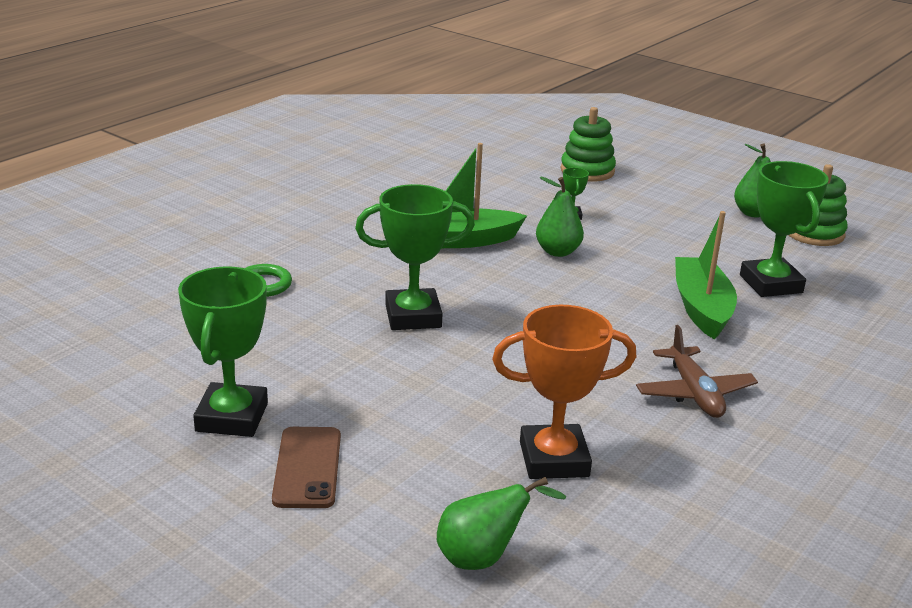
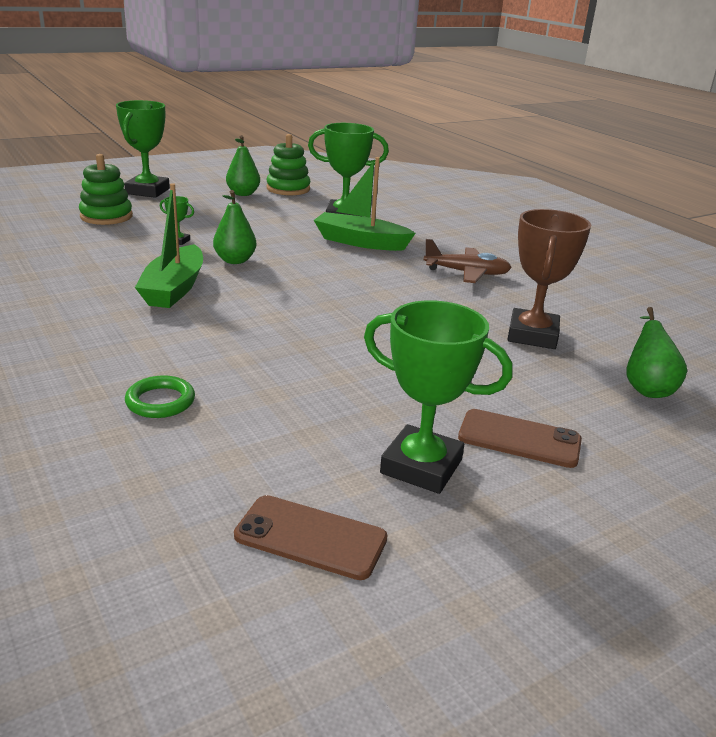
camera: 70 degrees left, 0 degrees up
(118, 382) = (311, 537): none -> brown phone
(413, 316) = (293, 339): green trophy -> green trophy (147, 191)
(554, 459) = (532, 335): orange trophy -> brown trophy

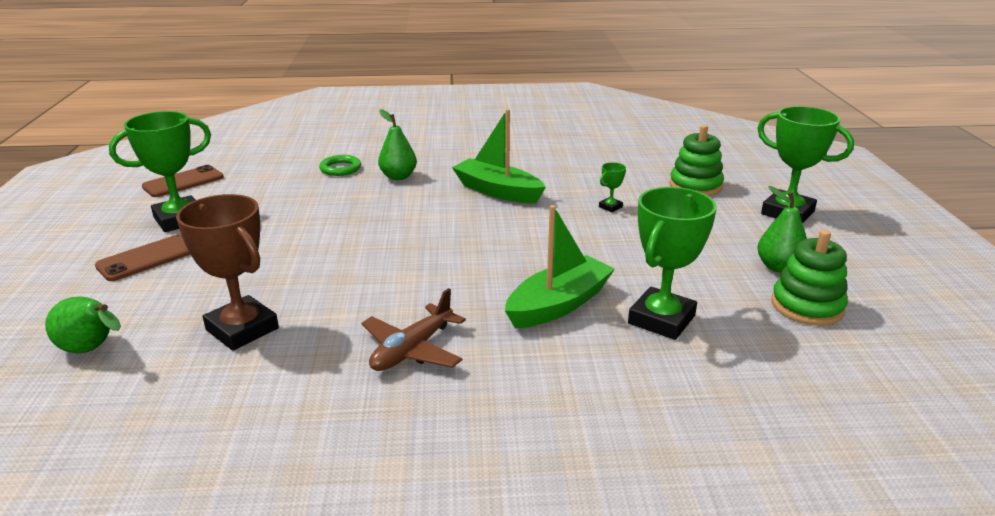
camera: 120 degrees right, 0 degrees up
(235, 260) = (543, 223): green pear -> green pear (398, 176)

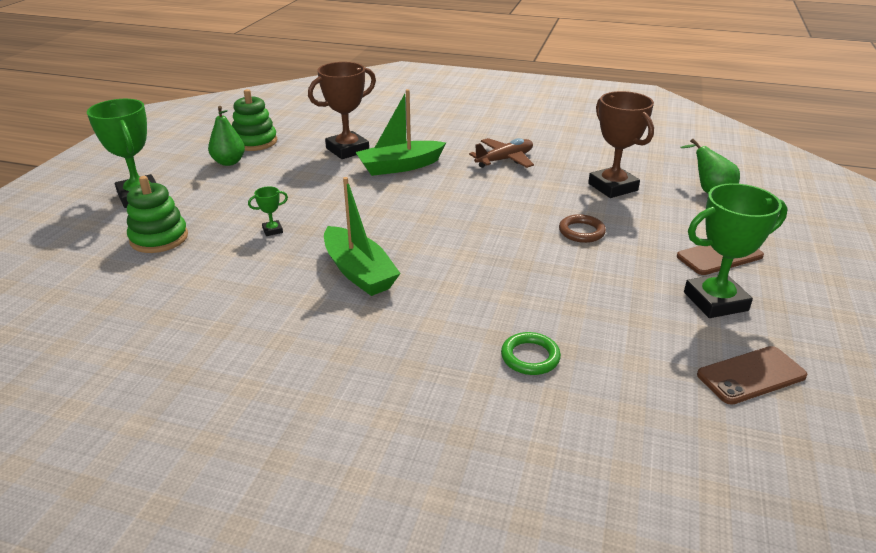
camera: 160 degrees left, 5 degrees up
(295, 258) = (581, 232): none -> brown ring
(398, 176) = (457, 322): green pear -> none
(661, 319) = (347, 150): green trophy -> brown trophy

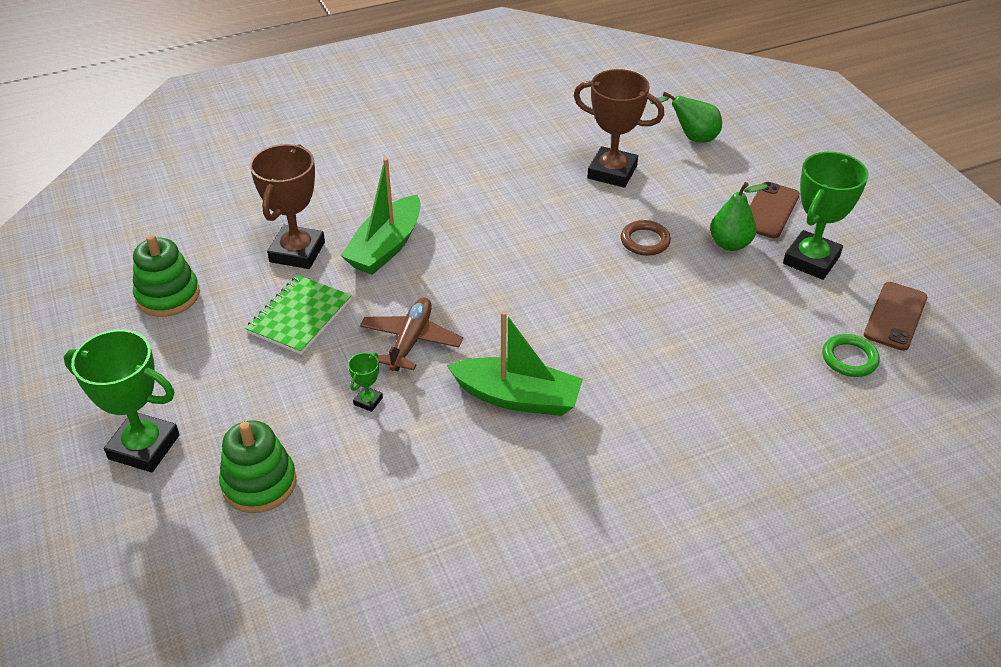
camera: 40 degrees left, 10 degrees up
(229, 162) = (181, 341): green pear -> green pear (730, 244)
(302, 177) = (299, 316): none -> green notebook
(504, 160) = (478, 185): brown plane -> brown plane (411, 341)
(530, 357) = (749, 394): green ring -> green ring (849, 358)

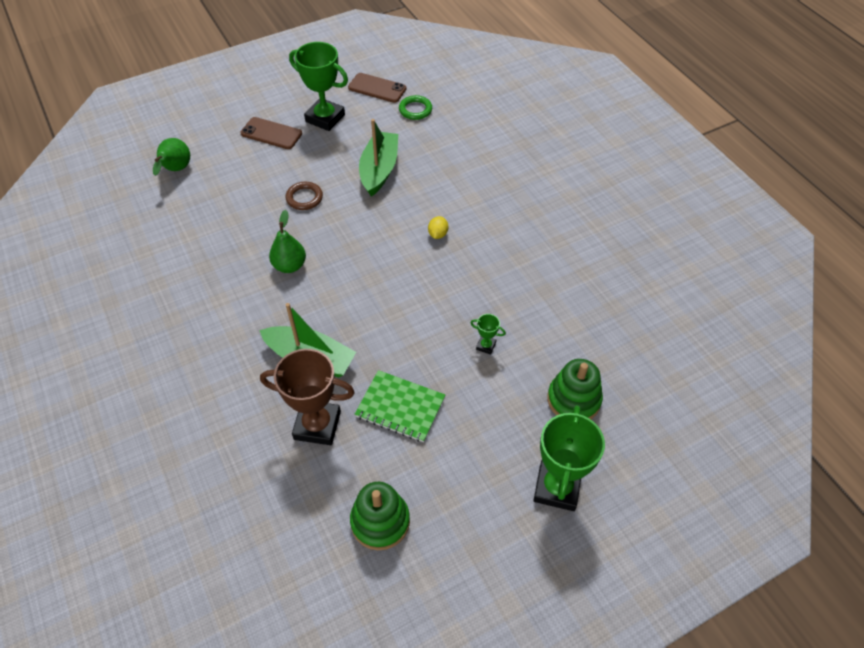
camera: 95 degrees left, 10 degrees up
(411, 341) = (421, 327): brown plane -> none
(517, 397) = (469, 261): green boat -> green boat (379, 170)
(572, 367) = (438, 234): none -> yellow lemon
(612, 172) = (217, 217): brown trophy -> none
(730, 244) = (308, 154): green pear -> green pear (290, 265)

